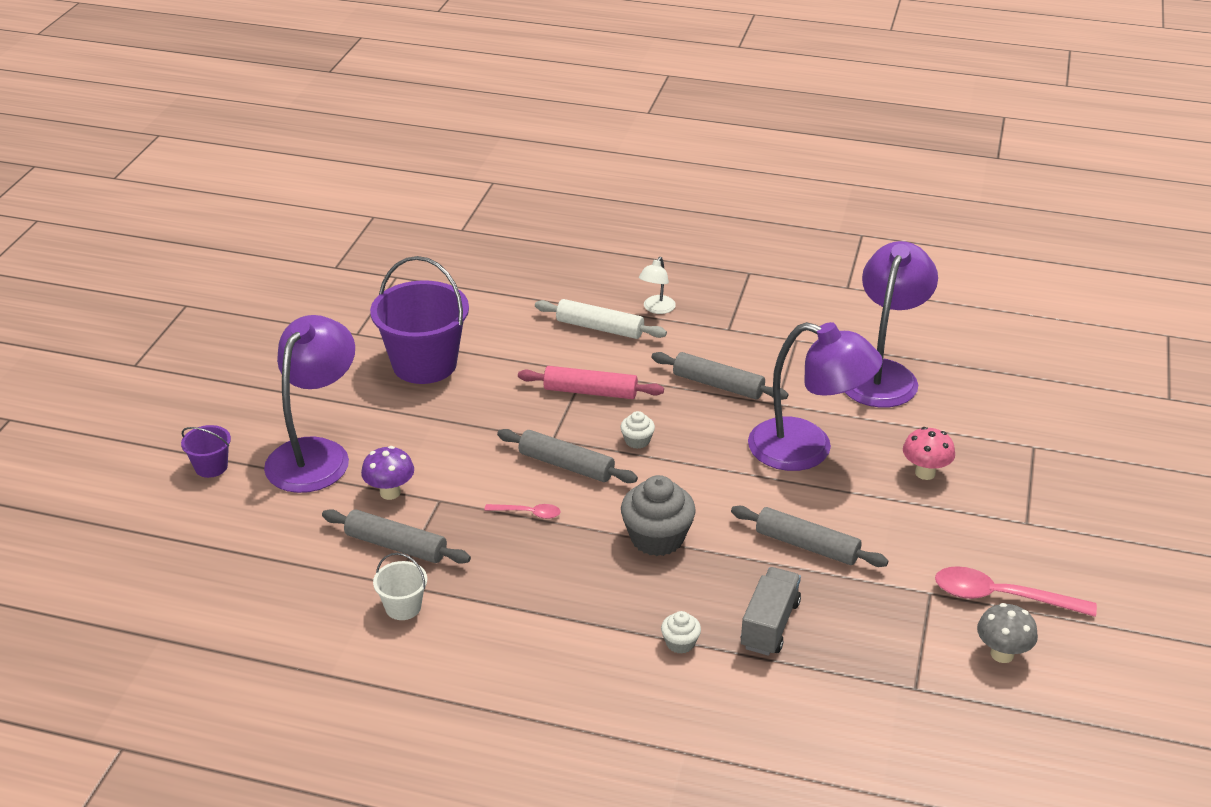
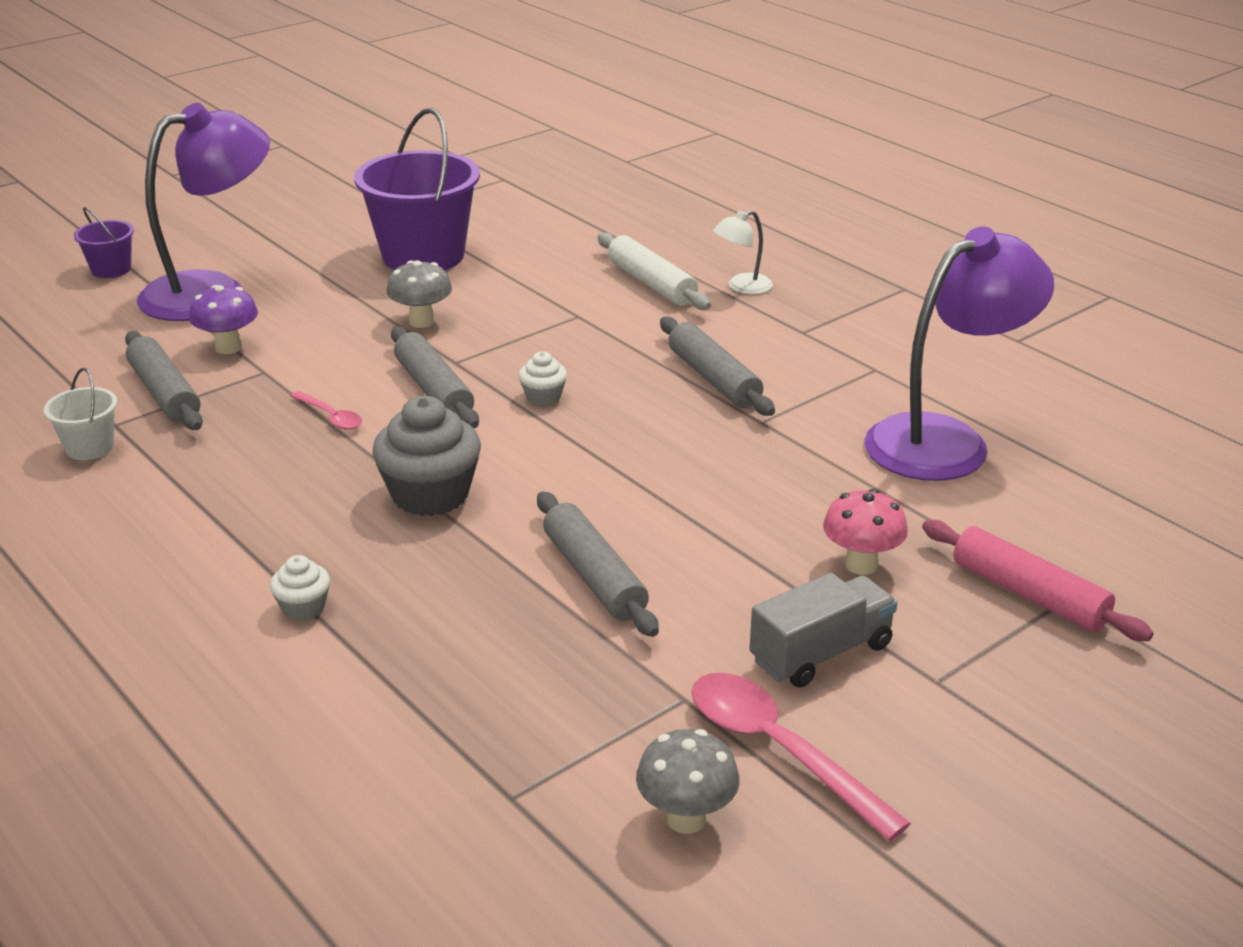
camera: 35 degrees right, 5 degrees down
(492, 417) = (421, 321): none -> grey mushroom
(590, 392) = (557, 335): pink rolling pin -> pink rolling pin (1029, 595)
(769, 625) = (430, 637): grey truck -> grey truck (821, 653)
(807, 449) = (735, 480): purple lamp -> none

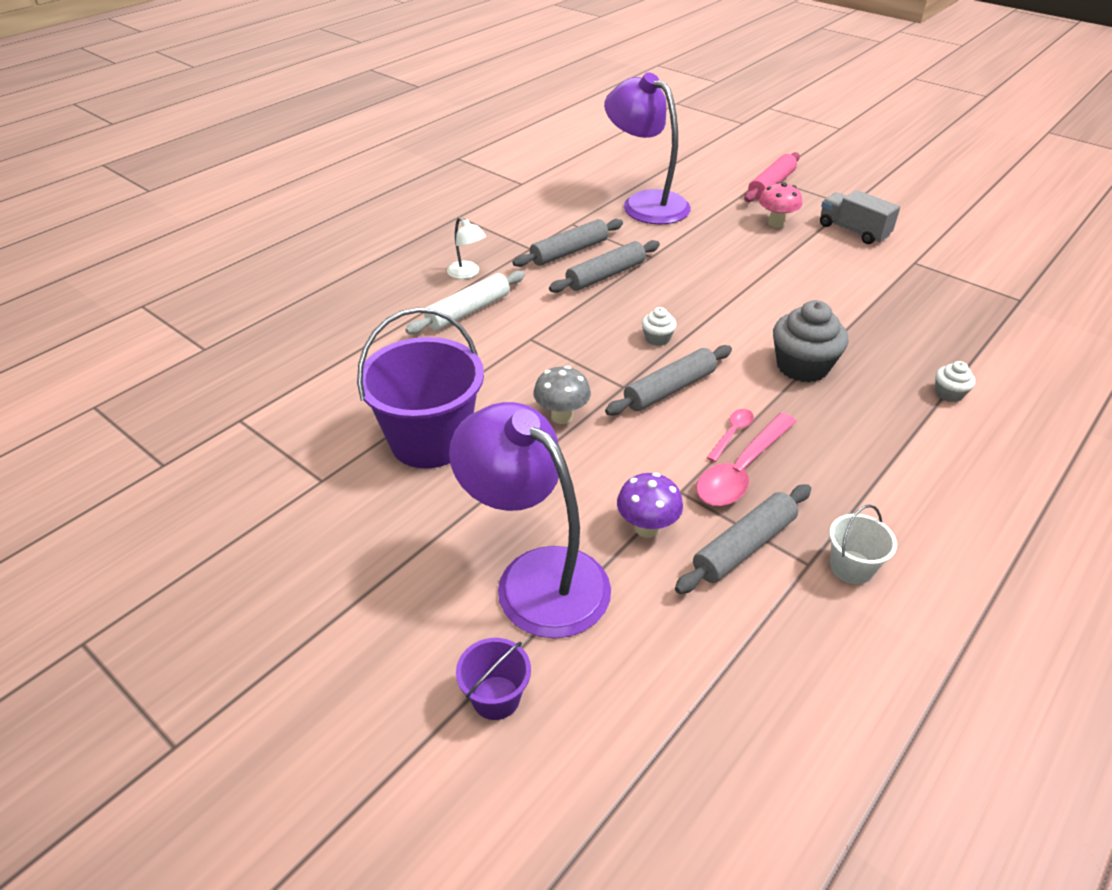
camera: 100 degrees left, 10 degrees up
(594, 576) = (842, 296): grey rolling pin -> grey rolling pin (569, 252)
(686, 819) = (988, 256): grey mushroom -> none
(779, 750) = (927, 238): pink spoon -> pink spoon (741, 470)

